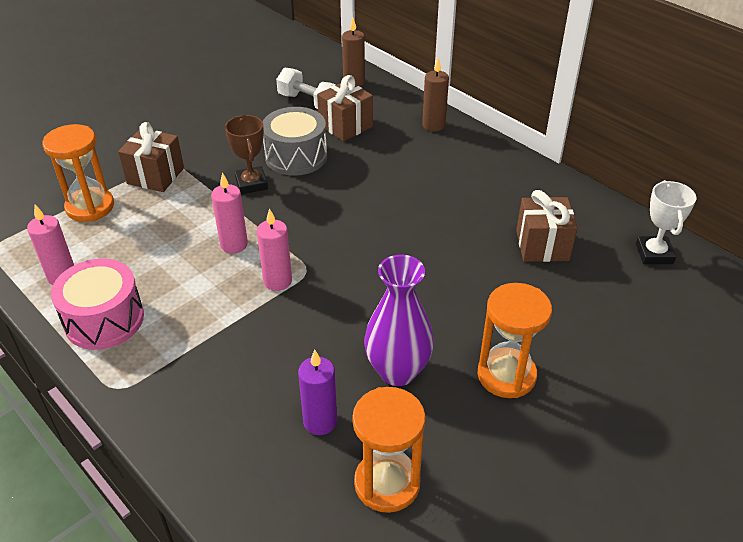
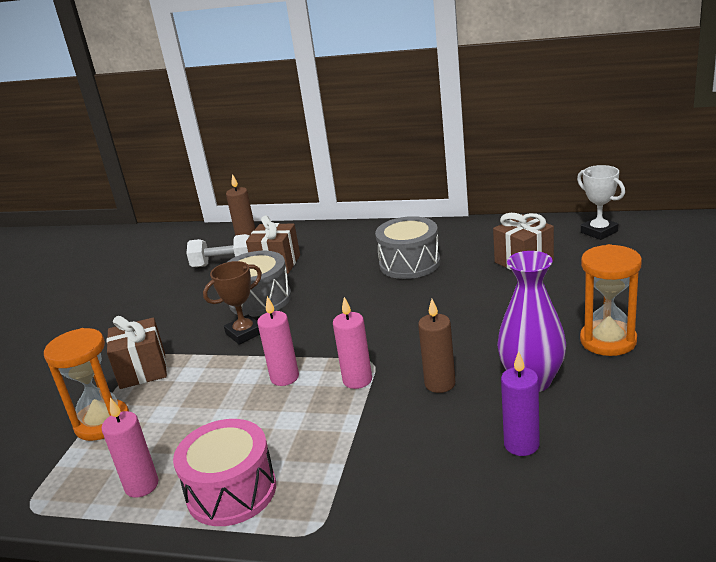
camera: 30 degrees left, 15 degrees down
(251, 184) = (244, 333): brown trophy -> brown trophy turned 75 degrees counterclockwise
(387, 483) = (625, 450): orange hourglass -> none
(433, 125) = (347, 234): brown candle -> brown candle (440, 384)
(446, 188) = (409, 263): none -> grey drum

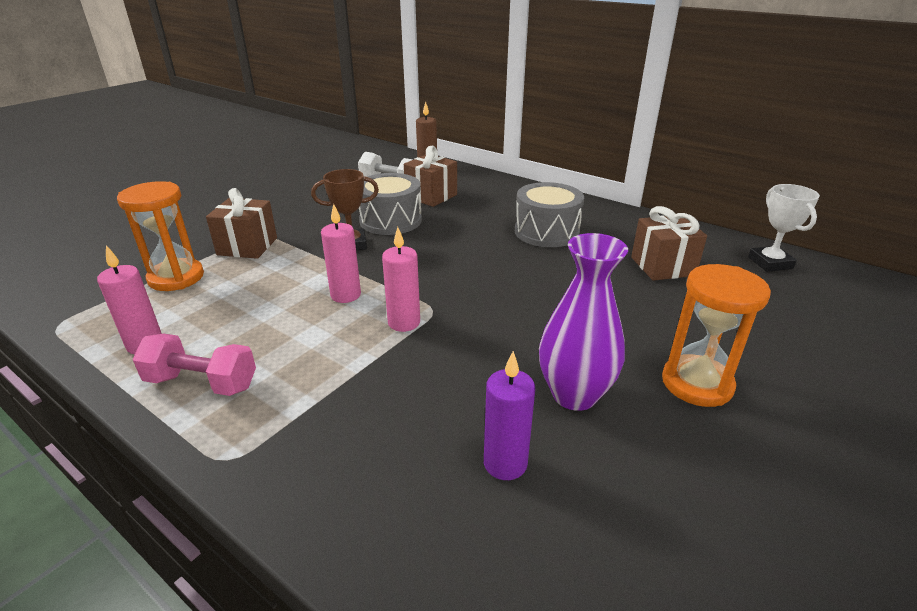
camera: 20 degrees right, 5 degrees up
(231, 491) = (202, 383): pink drum -> pink dumbbell
(440, 384) = (476, 358): brown candle -> none

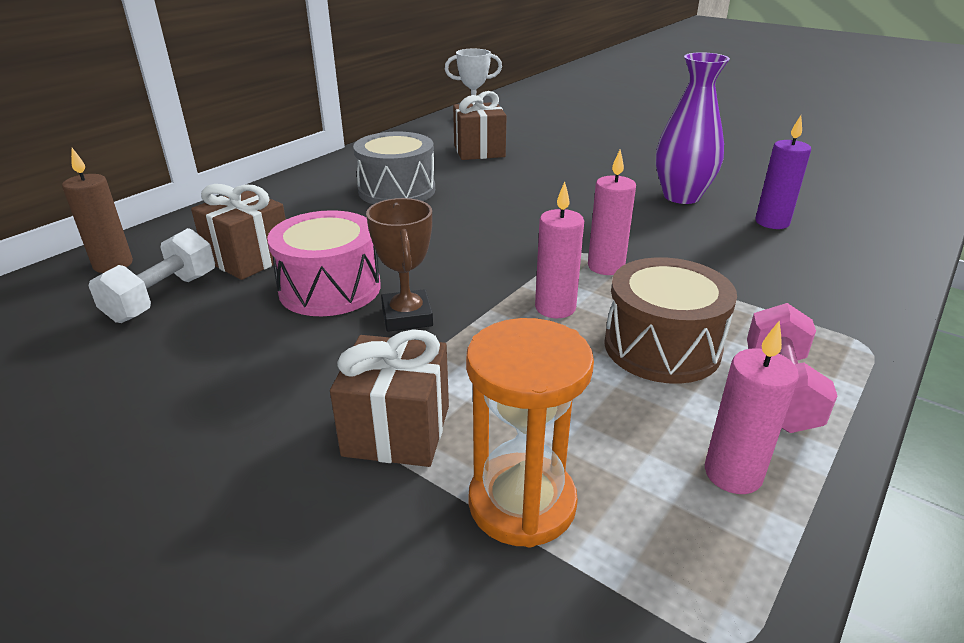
camera: 90 degrees left, 0 degrees up
(279, 336) = (662, 347): none -> brown drum
(390, 220) = (330, 288): grey drum -> pink drum
(697, 383) = (647, 160): orange hourglass -> none

